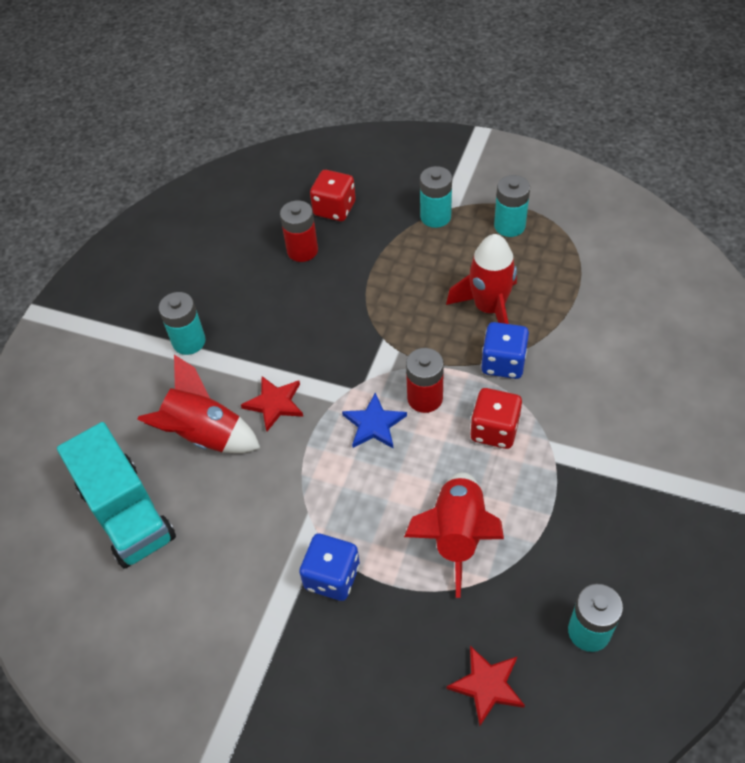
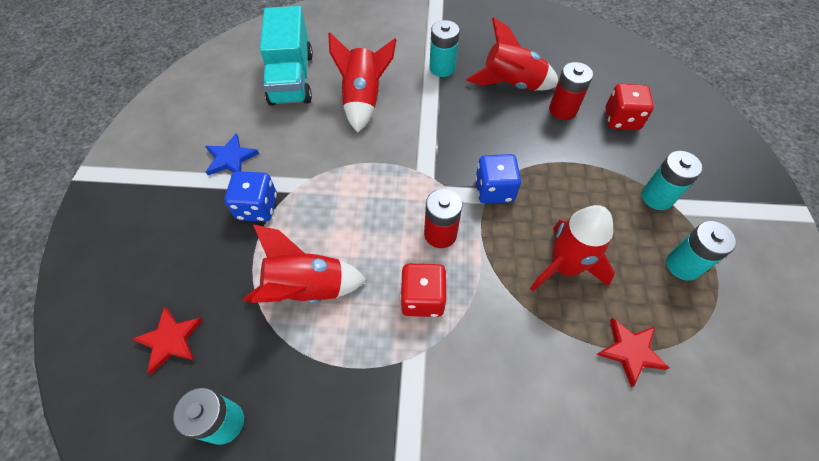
camera: 70 degrees right, 5 degrees up
(127, 513) = (291, 78): turquoise truck -> turquoise truck turned 45 degrees counterclockwise
(245, 283) = (511, 84): none -> red rocket
(274, 404) = (402, 132): red star -> red star (630, 351)
(374, 424) = (402, 202): blue star -> blue star (230, 158)
(503, 363) = (503, 292): blue dice -> blue dice (494, 190)

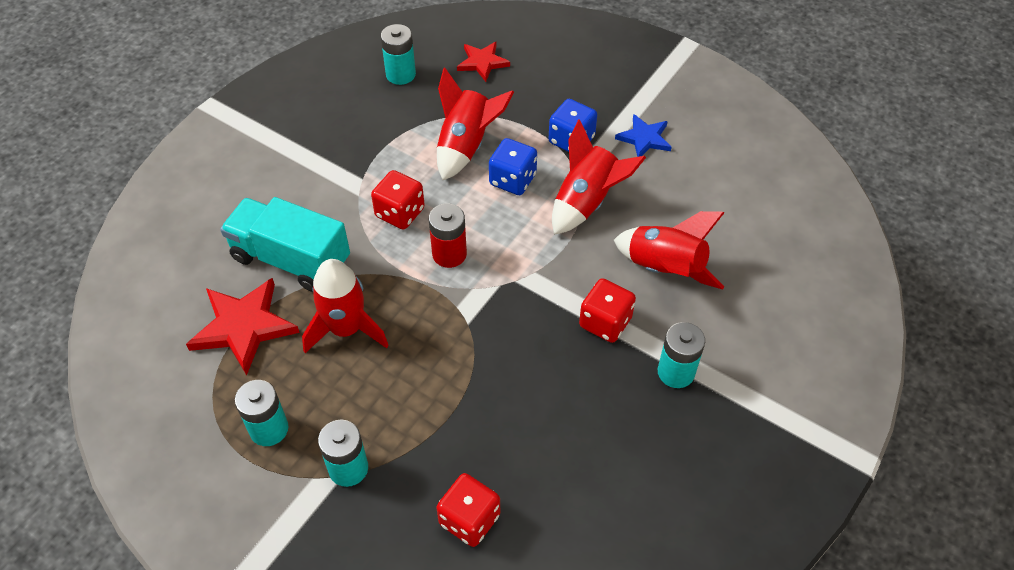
camera: 120 degrees right, 5 degrees down
(291, 78) = (738, 219): turquoise truck -> turquoise truck (291, 259)
(431, 113) = (605, 322): none -> red dice
(494, 190) = (465, 323): blue dice -> blue dice (512, 180)
(511, 84) = (603, 433): red rocket -> red rocket (587, 202)
(562, 110) = (526, 462): red battery -> none
(630, 351) = (244, 326): red star -> red star, size x1.66

